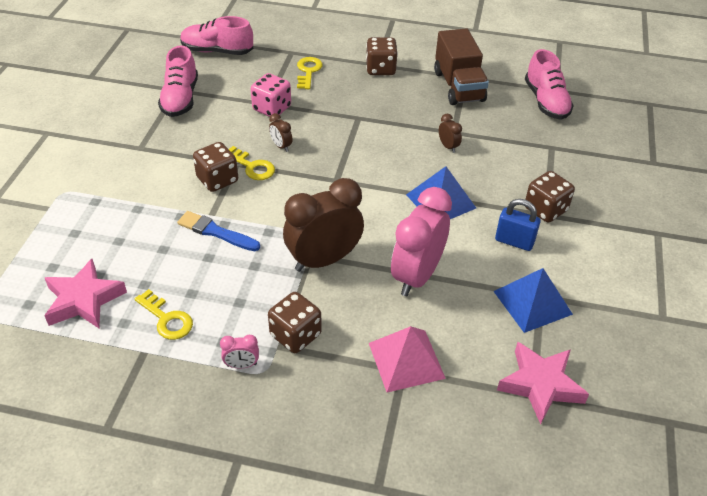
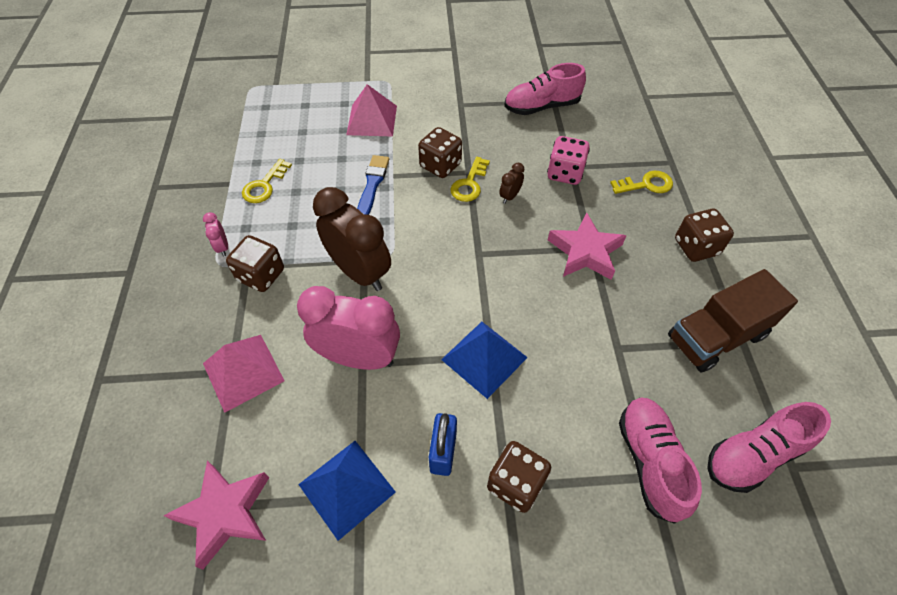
camera: 75 degrees right, 10 degrees up
(84, 300) = (275, 133): pink star -> pink star (585, 252)
(118, 216) = (372, 120): none -> pink pyramid
(217, 51) = (632, 108): pink shoe -> pink shoe (650, 461)
(448, 146) = (586, 347): brown clock -> none

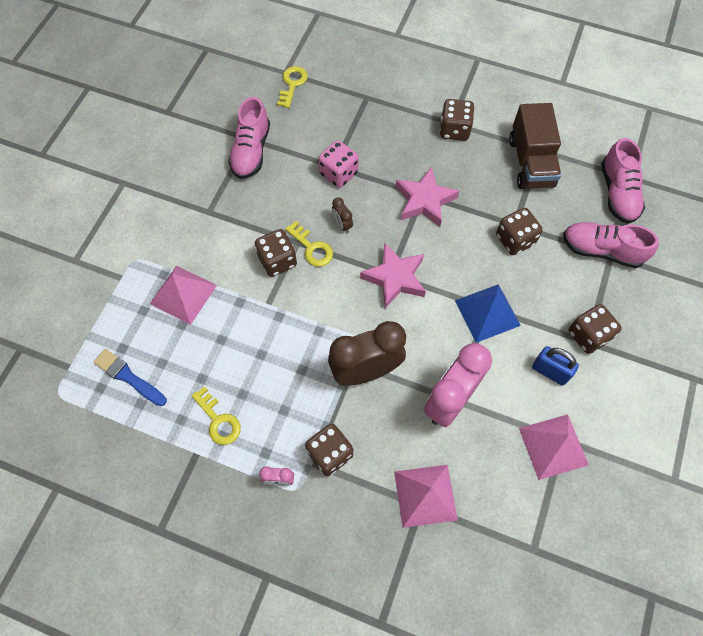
camera: 65 degrees left, 10 degrees up
(225, 513) = (542, 539): pink star -> pink star (395, 278)
(346, 488) = (553, 446): blue pyramid -> pink pyramid
(372, 185) = (270, 325): blue brush -> blue brush (128, 377)
(596, 355) = (515, 240): none -> brown dice
(646, 184) = (380, 126): yellow key -> yellow key (292, 84)

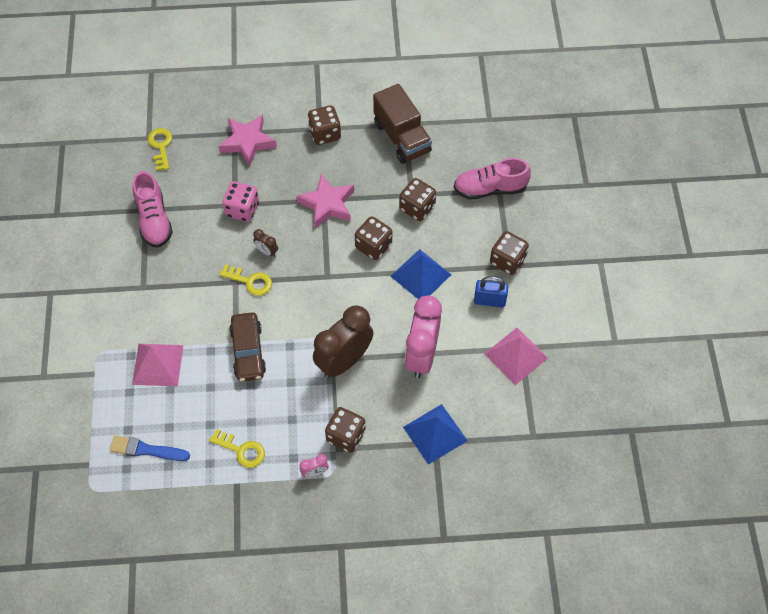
camera: 25 degrees left, 5 degrees down
(275, 318) = (248, 351): none -> brown car
(277, 261) = (226, 304): brown dice -> brown dice (373, 246)
(395, 278) = (333, 278): pink star -> pink star (247, 142)
(425, 495) = (435, 433): pink pyramid -> blue pyramid
(617, 193) = (483, 136): pink shoe -> none

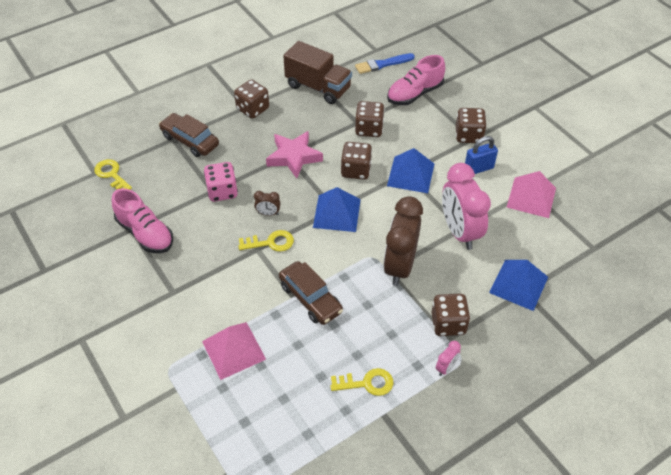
camera: 30 degrees left, 10 degrees down
(146, 450) = (276, 430): blue brush -> blue brush (382, 64)
(247, 142) = (190, 140): pink star -> brown car
(326, 281) = (336, 213): none -> blue pyramid

